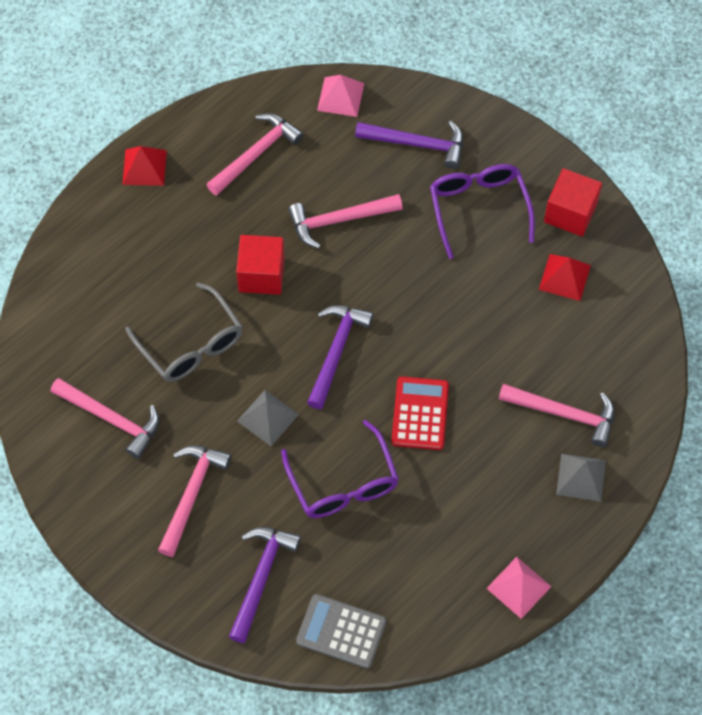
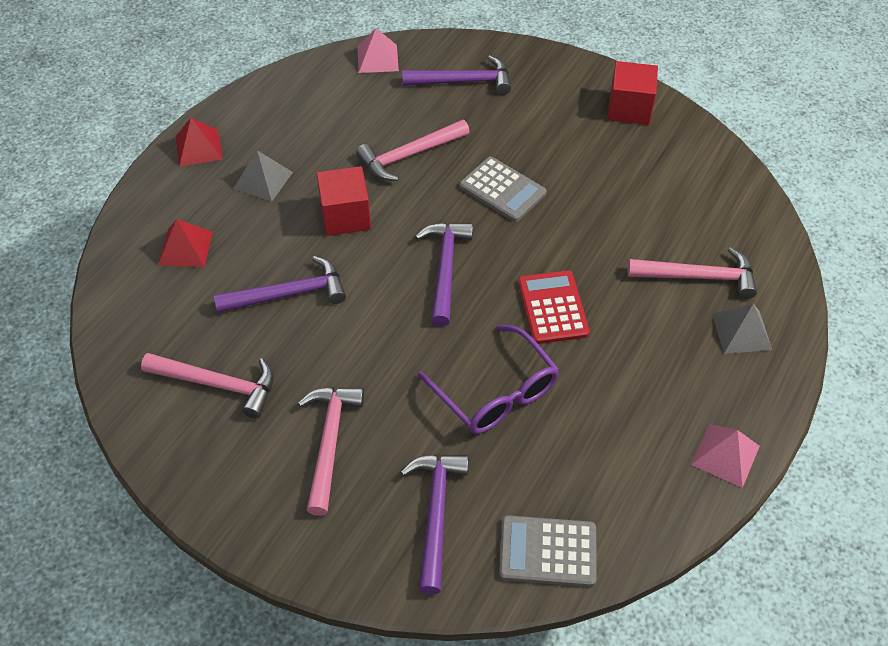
camera: 15 degrees left, 10 degrees down
(191, 345) = (289, 294): grey glasses -> purple hammer
(256, 154) = (309, 117): pink hammer -> none
(267, 417) = (392, 346): grey pyramid -> grey pyramid (263, 180)
(415, 279) = (502, 190): none -> grey calculator
(478, 208) = (541, 121): purple glasses -> none
(564, 277) = (647, 160): red pyramid -> red pyramid (185, 248)

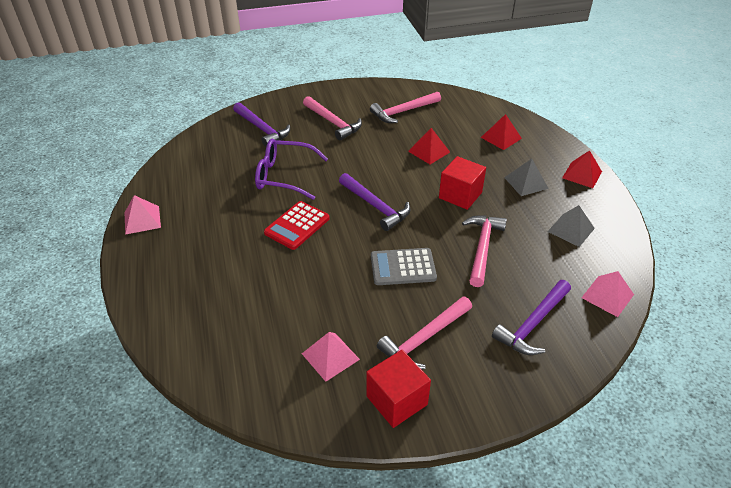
camera: 135 degrees right, 10 degrees down
(289, 294) = (429, 151): purple hammer -> red pyramid
(547, 551) = (202, 144): grey calculator -> none
(552, 308) = (297, 226): red calculator -> red calculator turned 90 degrees clockwise
(648, 167) = (330, 356): none -> pink pyramid
(698, 277) = (225, 299): pink hammer -> pink hammer (424, 339)
(741, 331) = (173, 284): grey pyramid -> grey pyramid (571, 230)

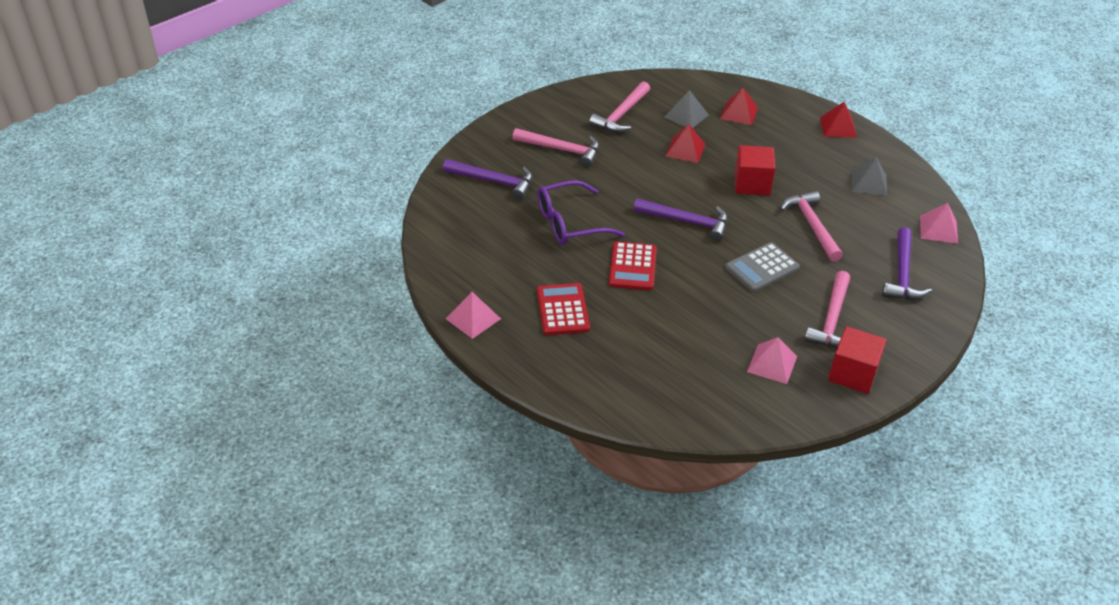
camera: 30 degrees left, 0 degrees up
(210, 238) = (562, 310): none -> red calculator
(526, 183) = (798, 151): grey pyramid -> grey pyramid (686, 116)

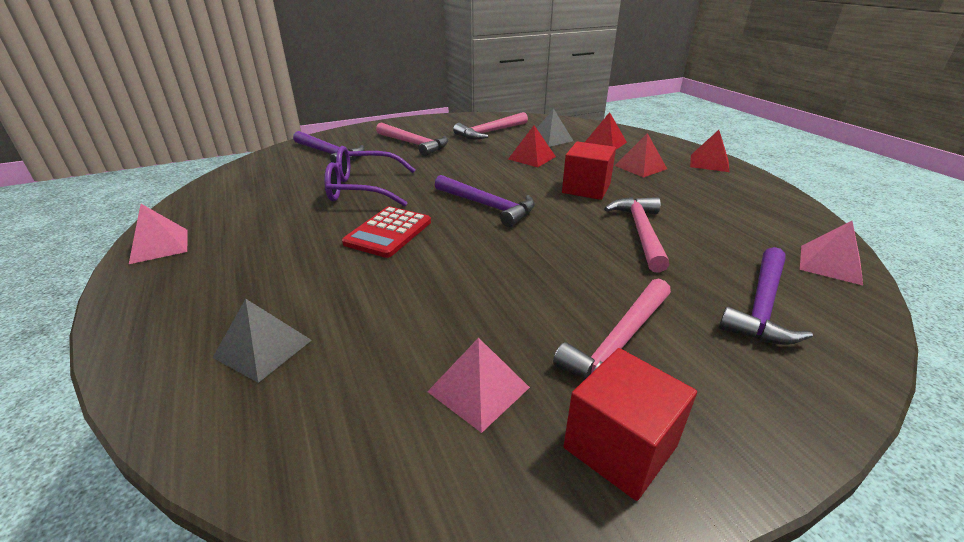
camera: 20 degrees right, 10 degrees down
(562, 310) = (262, 257): red calculator -> none
(762, 268) = (548, 261): grey calculator -> none
(784, 145) = (640, 167): none -> red pyramid
(869, 183) = (733, 207): grey pyramid -> grey pyramid (263, 348)

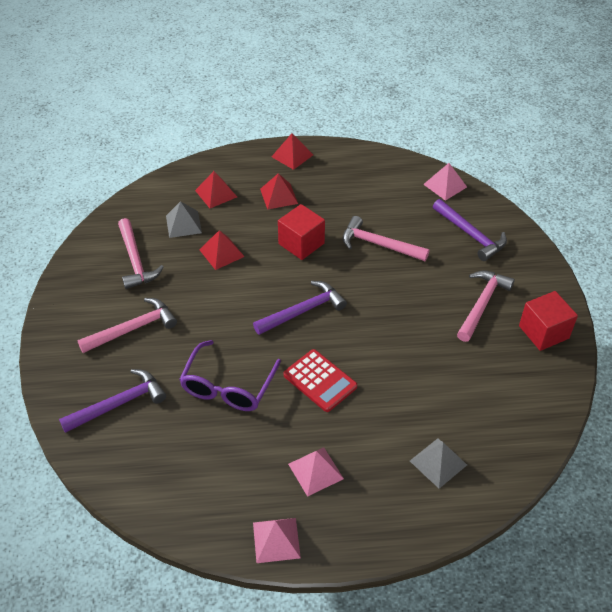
camera: 70 degrees left, 15 degrees up
(478, 389) = (498, 370): pink pyramid -> pink pyramid (315, 471)
(619, 344) = (482, 304): pink hammer -> pink hammer turned 120 degrees counterclockwise

